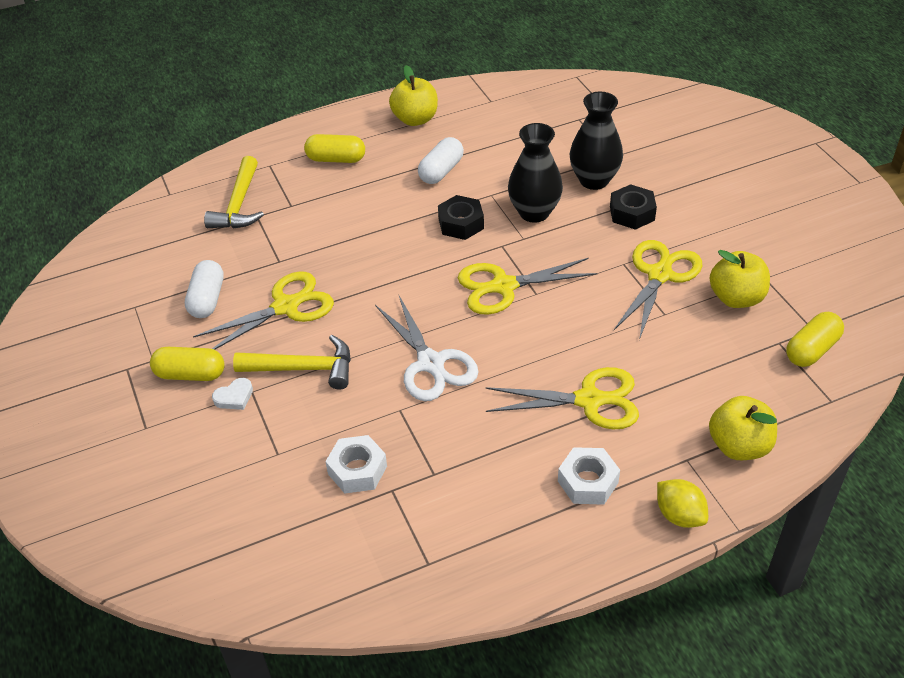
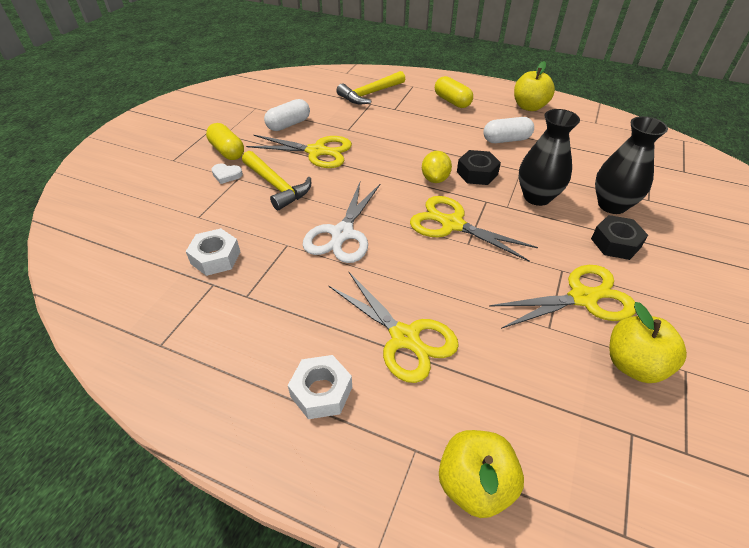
camera: 45 degrees right, 0 degrees up
(679, 515) = (346, 488): yellow lemon -> yellow lemon (435, 179)
(811, 350) = (661, 469): yellow capsule -> none

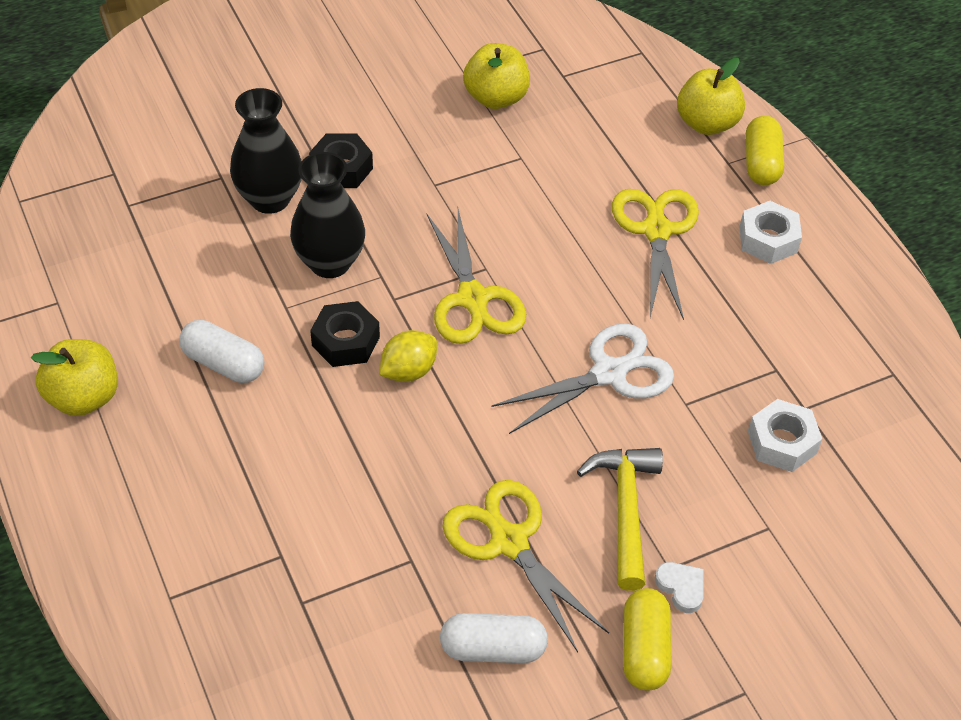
camera: 140 degrees left, 5 degrees up
(369, 94) = (271, 632): yellow hammer -> none
(452, 101) = (170, 501): yellow capsule -> yellow capsule (761, 163)
(582, 298) = (456, 155): yellow scissors -> none

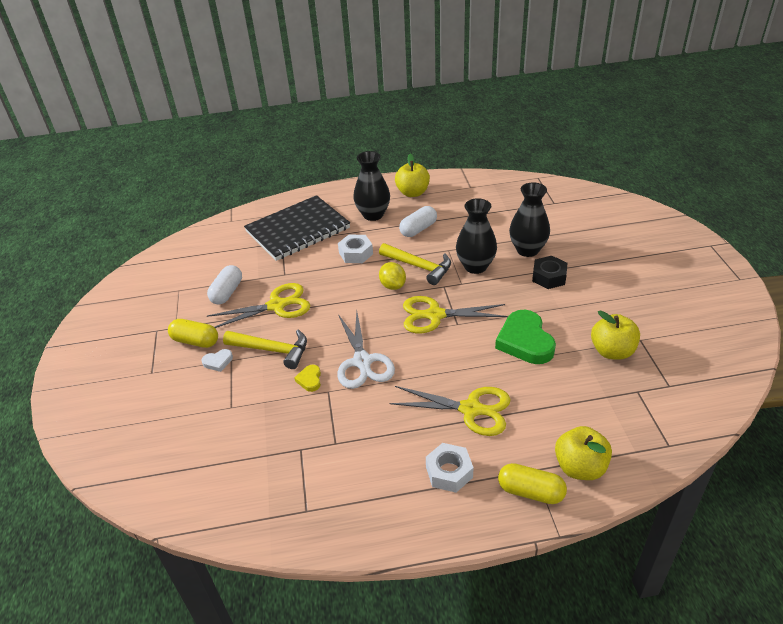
camera: 110 degrees right, 10 degrees down
(177, 452) = (373, 215): none -> black vase
(251, 583) = (298, 230): none -> black notebook
(346, 341) = (419, 267): black nut -> yellow hammer
(502, 186) = (525, 341): none -> green heart
(672, 434) = (310, 380): none -> yellow heart
(782, 442) = (281, 429): white nut -> white nut (356, 253)

